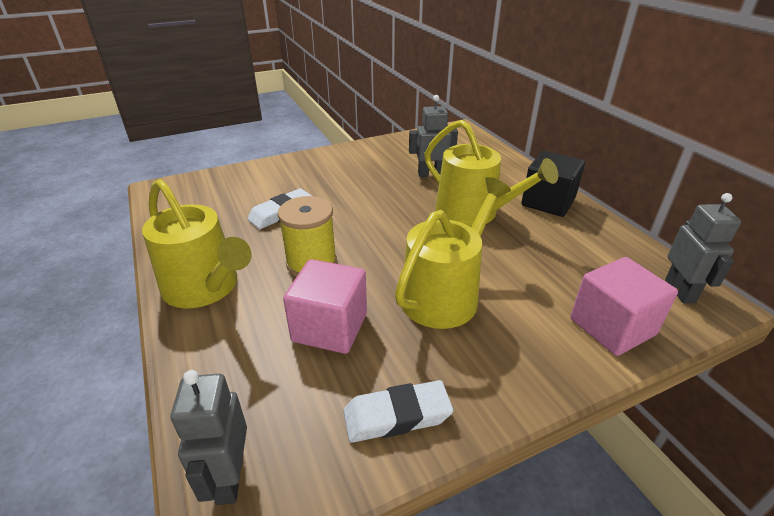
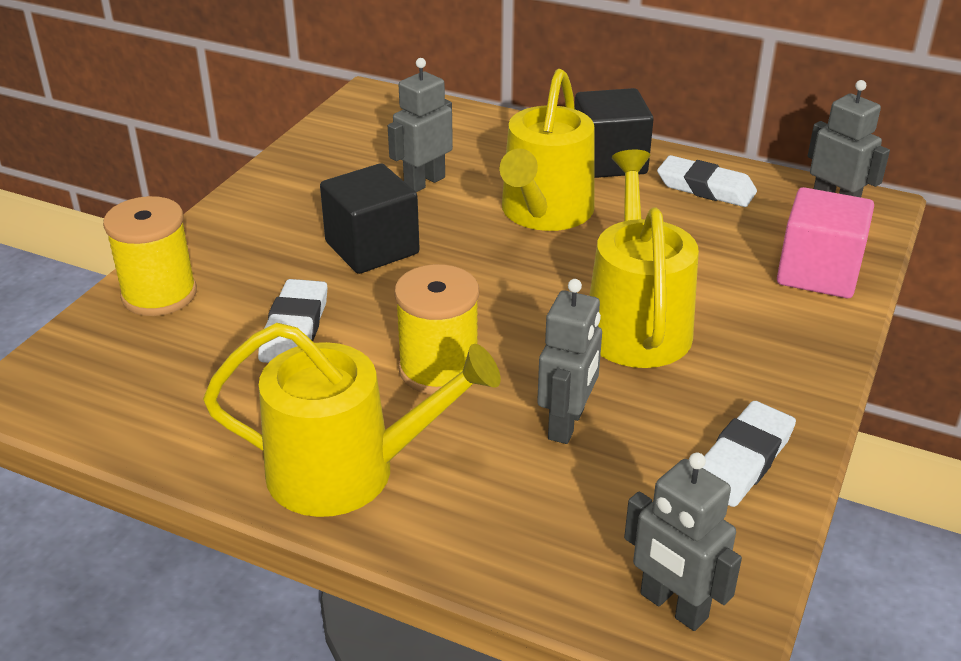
camera: 40 degrees left, 0 degrees up
(255, 175) = (159, 295): none -> yellow spool
(330, 327) = (567, 424): pink cube -> grey robot
(364, 193) = (372, 248): none -> black cube
(473, 213) = (544, 212): yellow watering can -> yellow watering can turned 105 degrees clockwise
(593, 240) = (705, 188): none -> white eraser

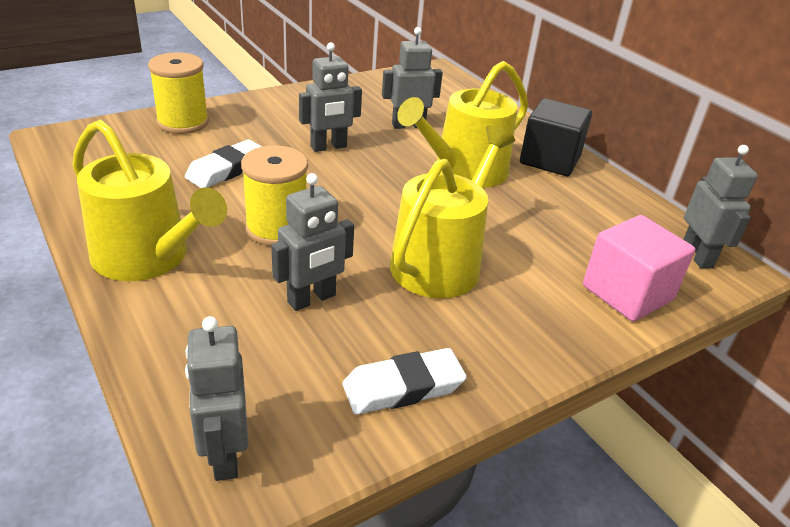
camera: 30 degrees right, 0 degrees up
(372, 248) = (329, 147): black cube -> grey robot
(705, 188) = (603, 202): white eraser -> none

